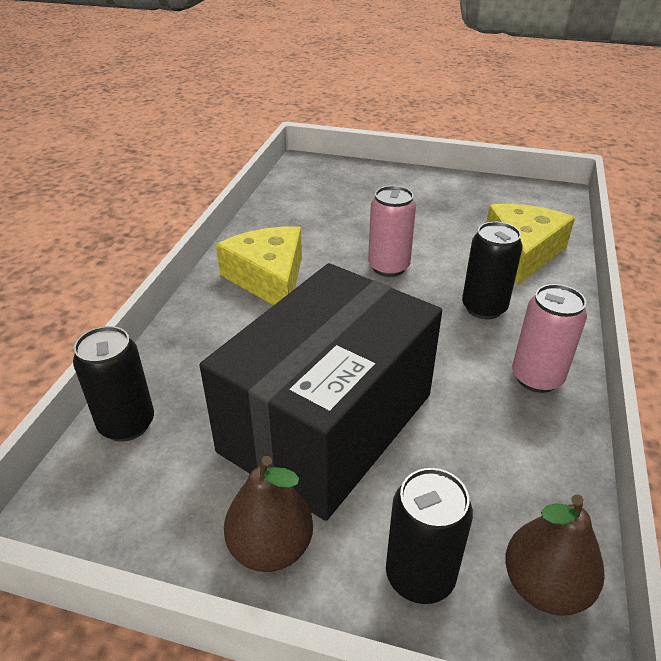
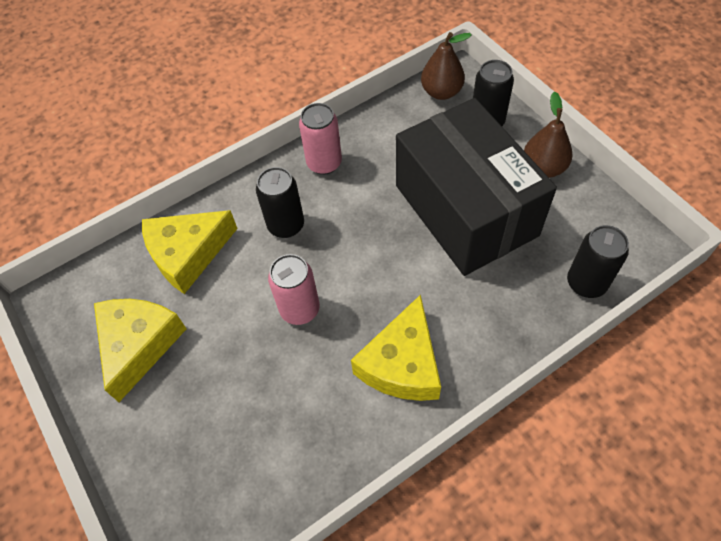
camera: 135 degrees left, 20 degrees up
(328, 423) = (466, 210): black box -> black box turned 75 degrees clockwise
(466, 203) = (139, 345): none -> yellow cheese

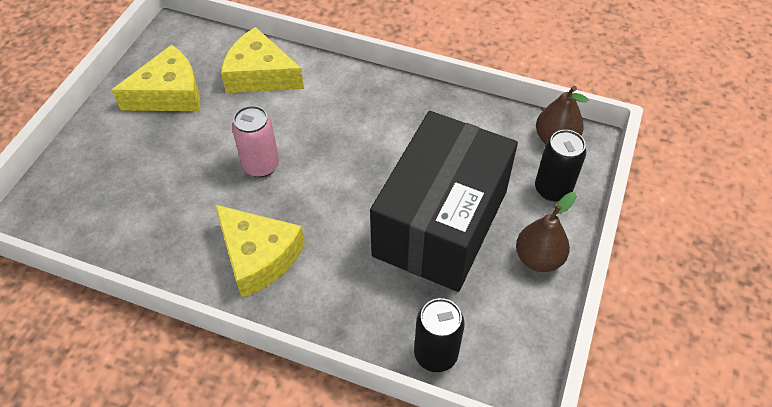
camera: 50 degrees right, 5 degrees down
(286, 225) = (329, 115): black can -> none
(324, 163) = (407, 104): pink can -> none
(402, 364) = (258, 256): yellow cheese -> yellow cheese turned 120 degrees counterclockwise

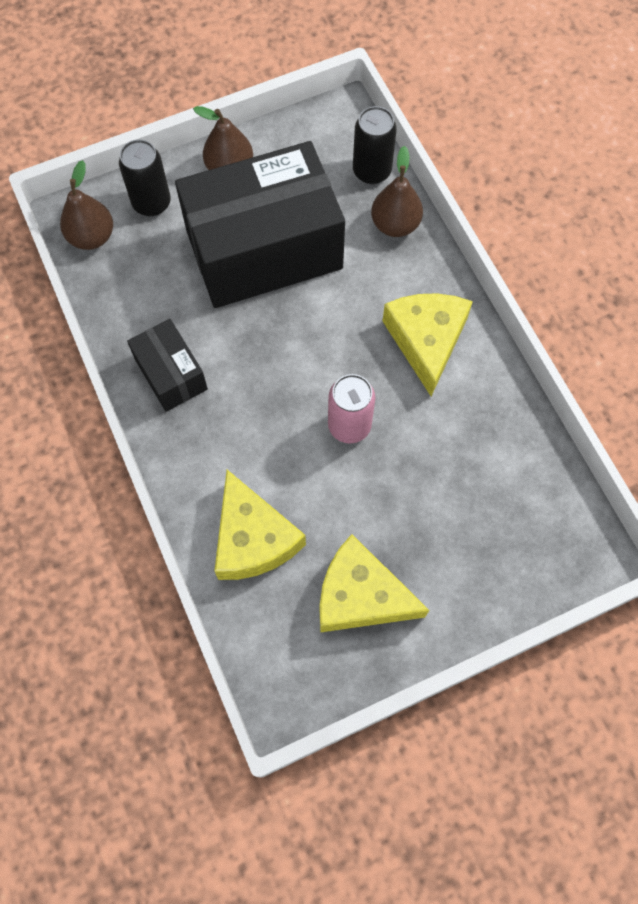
camera: 135 degrees left, 15 degrees up
(369, 324) = (395, 224): none -> brown pear
(403, 109) = (171, 374): none -> black box

